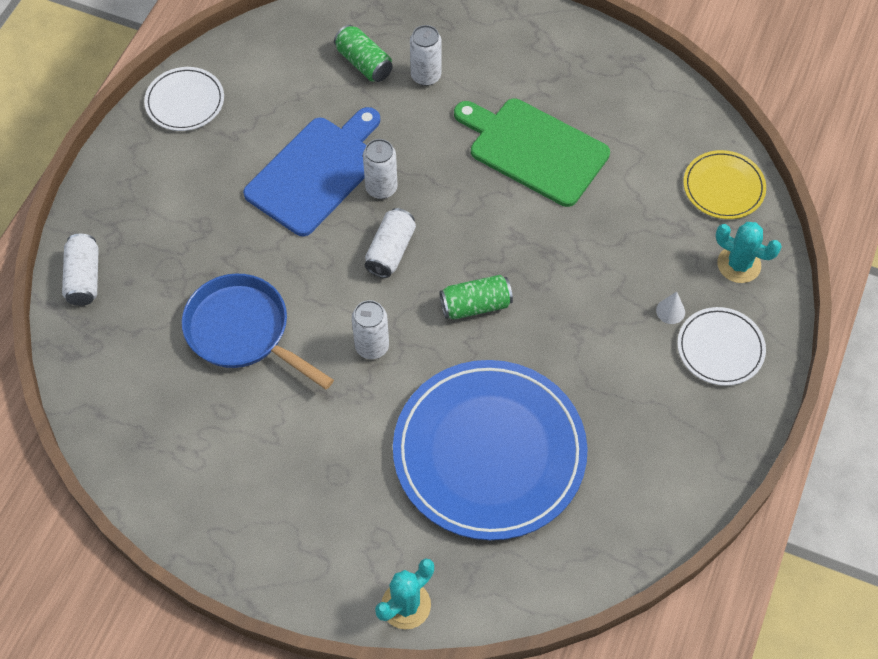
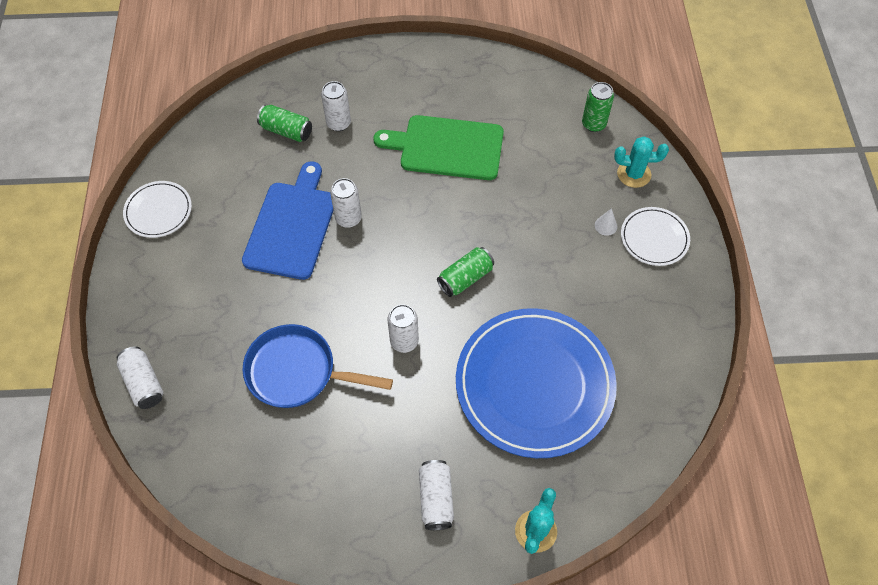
camera: 25 degrees left, 0 degrees up
(390, 251) = (380, 263): white can -> white can (436, 499)
(723, 187) = (593, 124): yellow plate -> green can

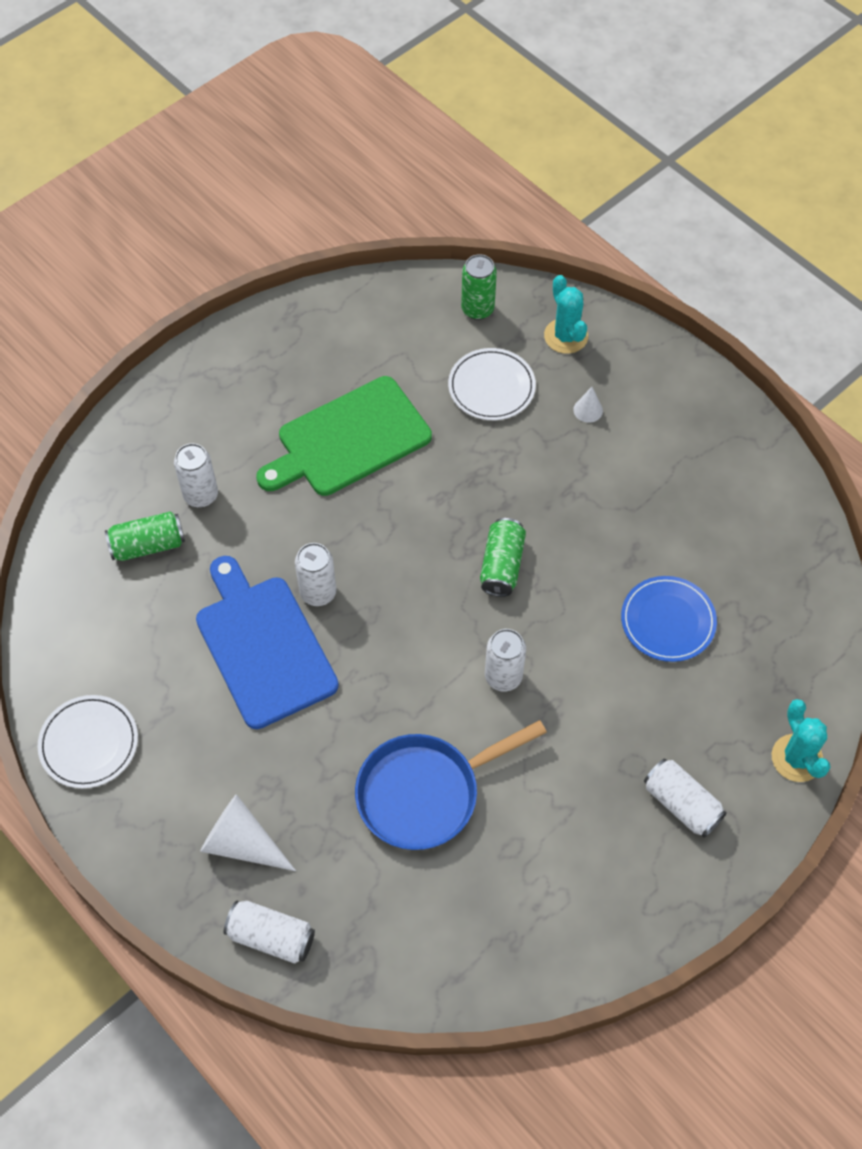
camera: 40 degrees left, 0 degrees up
(178, 321) = (241, 843): none -> white cone
(534, 384) = (668, 621): blue plate -> blue plate, size x0.47
(634, 174) = (566, 336): turquoise cactus -> turquoise cactus turned 75 degrees counterclockwise
(654, 238) = (644, 390): white plate -> white plate (491, 387)

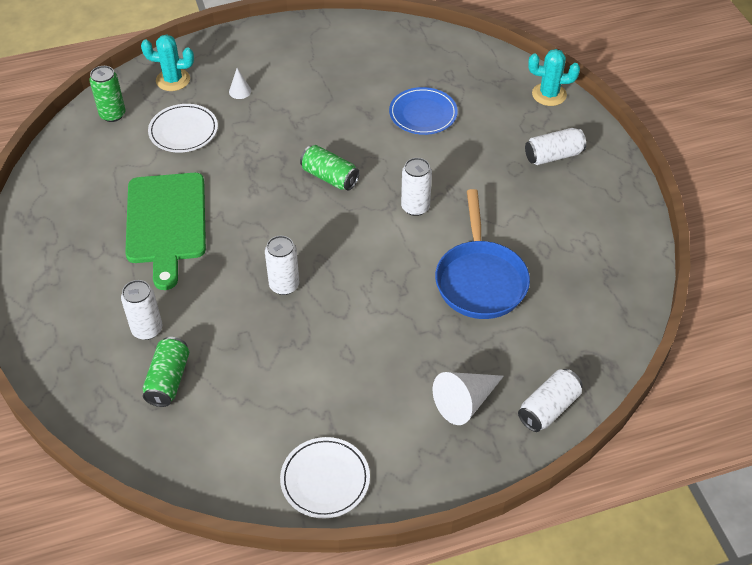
camera: 65 degrees left, 10 degrees down
(263, 646) = (308, 333): blue cutting board -> none

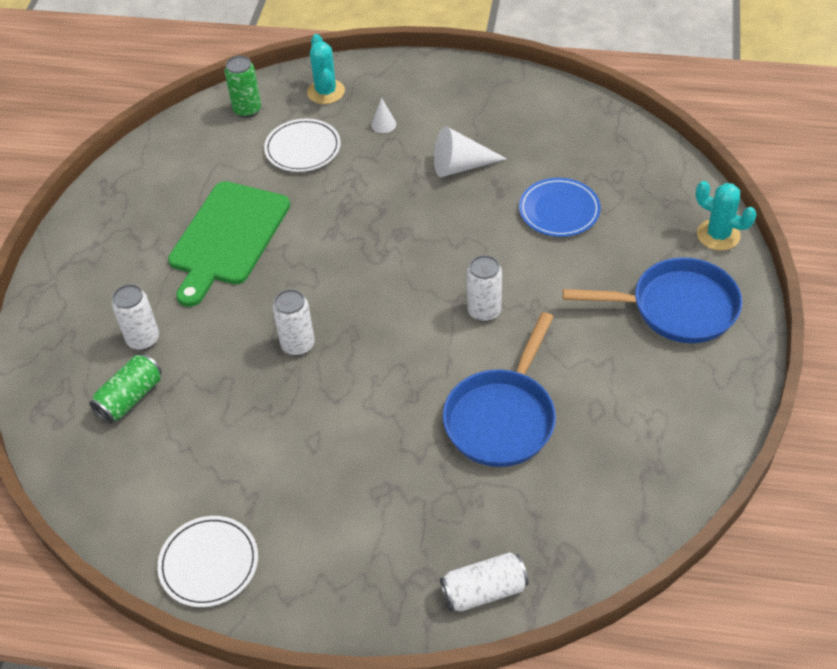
camera: 30 degrees right, 0 degrees up
(173, 80) = (326, 92): turquoise cactus -> turquoise cactus turned 45 degrees clockwise
(329, 177) = (415, 246): green can -> none
(465, 402) = (399, 545): white cone -> white cone (460, 166)
(553, 156) = (677, 308): white can -> blue pan

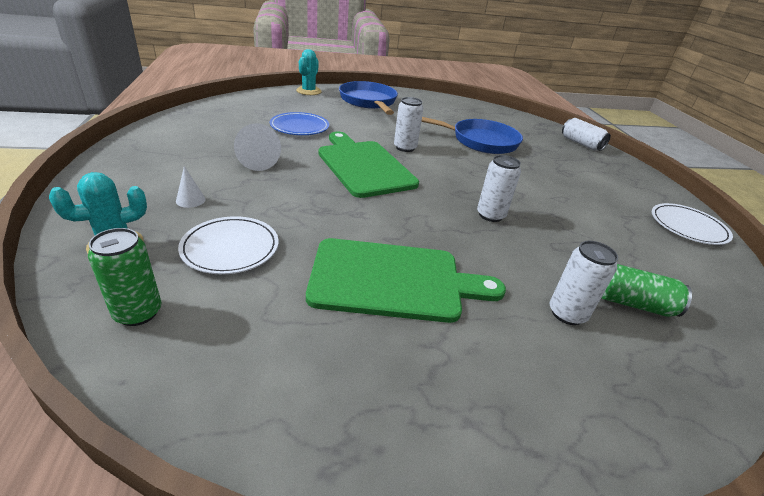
camera: 115 degrees left, 15 degrees down
(434, 256) = (364, 166): none -> green cutting board

